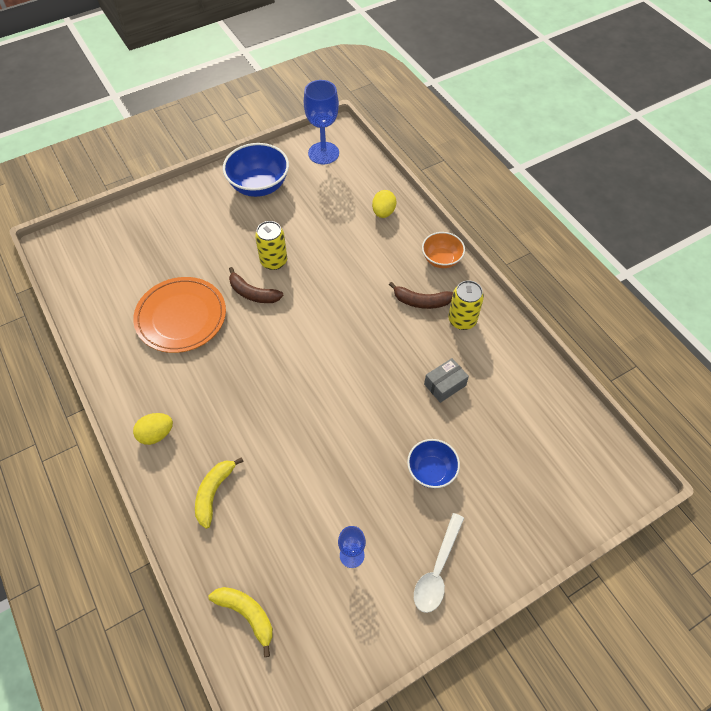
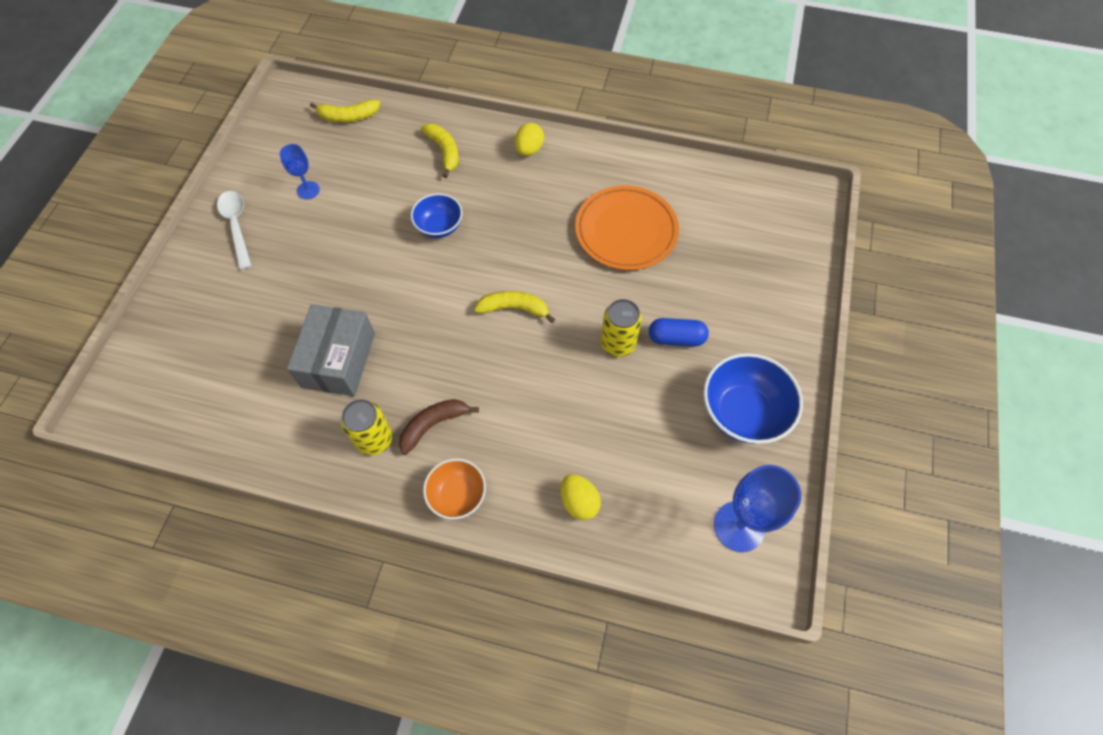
camera: 135 degrees right, 5 degrees up
(241, 239) = (676, 338): none -> blue capsule
(253, 293) = (596, 298): brown banana -> none
(306, 327) = (514, 308): none -> yellow banana
(431, 471) = (293, 283): blue bowl -> blue bowl (439, 227)
(445, 385) = (338, 360): grey box -> grey box, size x1.84

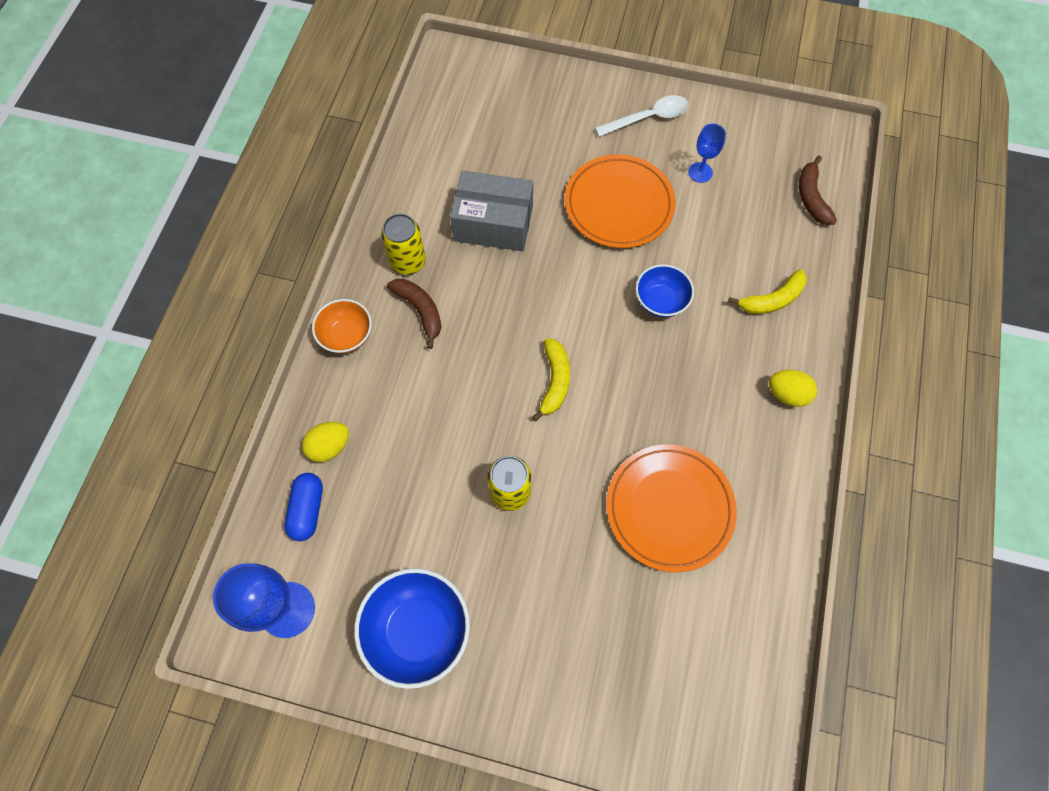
camera: 90 degrees right, 5 degrees up
(333, 253) = (619, 205): none -> orange plate
(348, 117) = (811, 197): yellow banana -> brown banana
(676, 338) = (516, 560): blue capsule -> blue capsule (307, 510)

